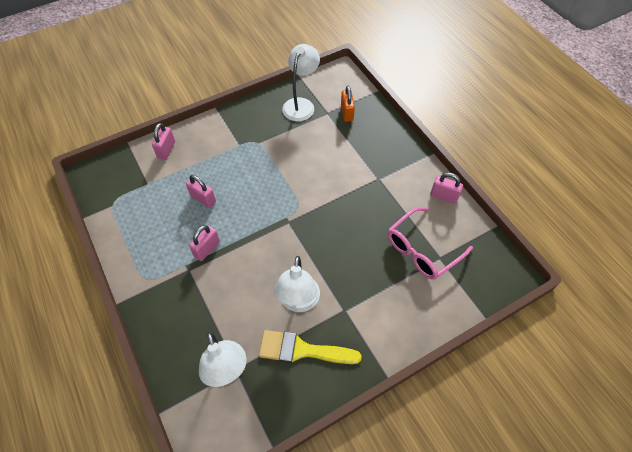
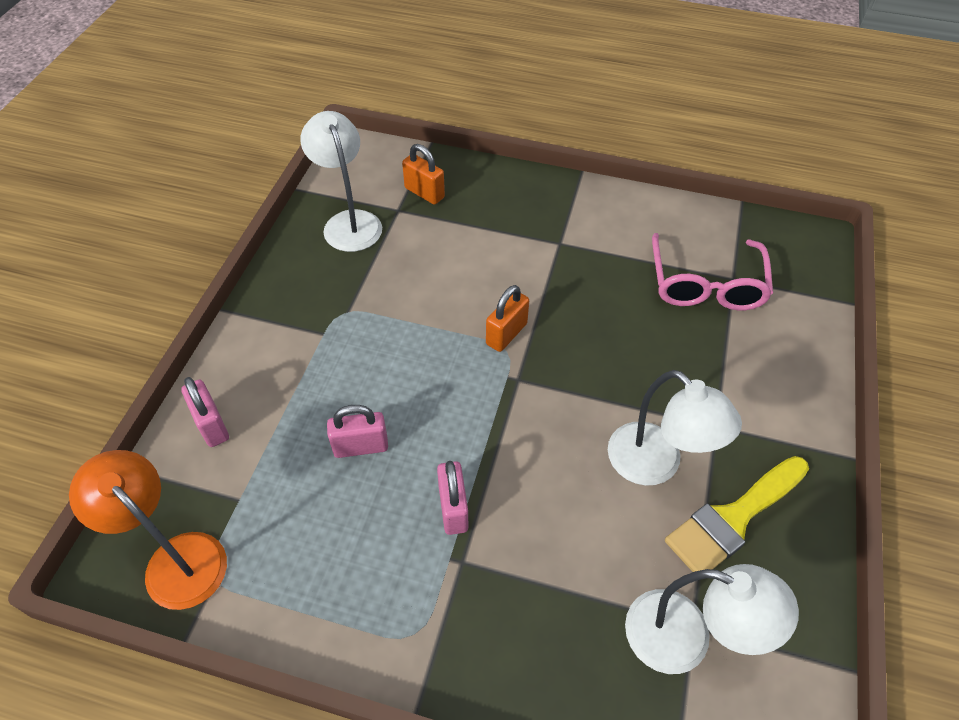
camera: 45 degrees left, 5 degrees down
(109, 187) = (175, 558): none -> orange lamp
(306, 200) = (506, 334): none -> orange padlock
(443, 196) = (653, 209): pink padlock -> none

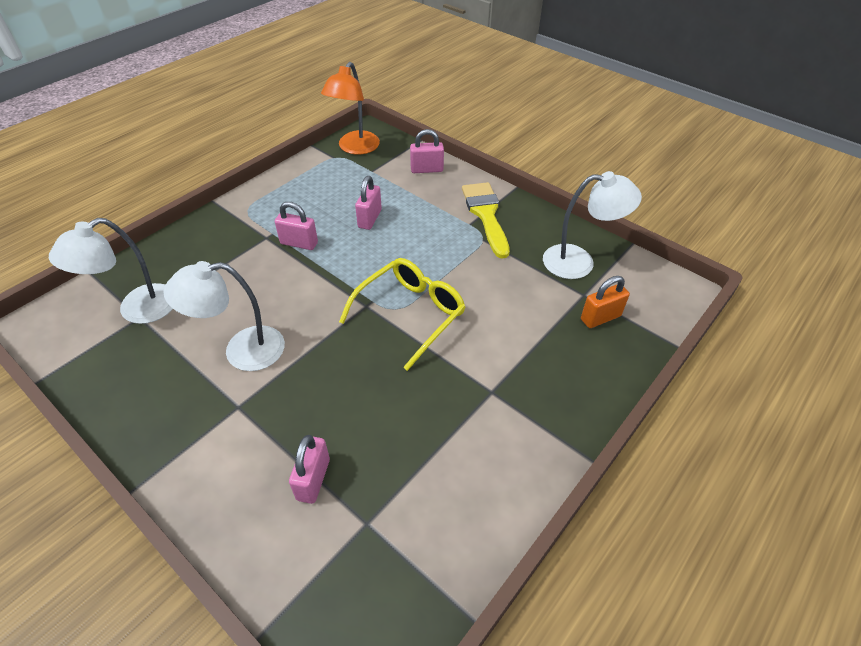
camera: 115 degrees right, 5 degrees down
(175, 558) = (355, 148): orange lamp -> orange lamp turned 135 degrees clockwise
(506, 334) = (410, 314): orange padlock -> yellow glasses
(706, 284) = (374, 490): pink glasses -> none
(731, 327) = (313, 479): none -> pink padlock
(733, 518) = (170, 374): yellow brush -> yellow brush (486, 215)

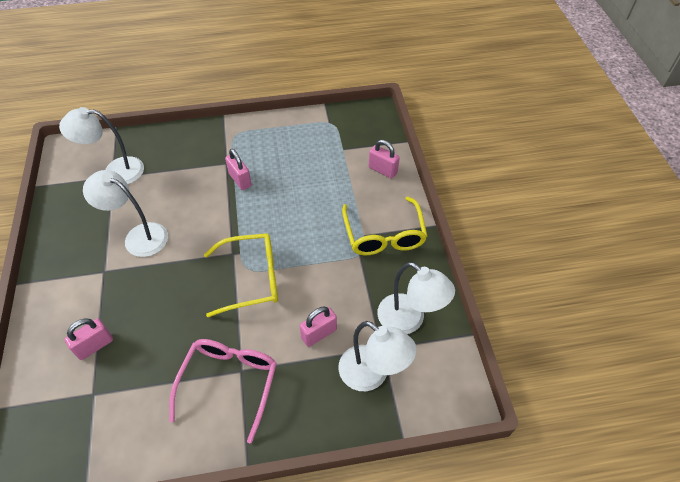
camera: 40 degrees right, 5 degrees up
(355, 148) = (351, 122): orange lamp -> none
(369, 219) = (301, 188): pink padlock -> pink padlock (319, 334)
(486, 215) = (384, 235): yellow brush -> yellow glasses
(494, 409) = (229, 383): none -> pink glasses
(600, 318) = (372, 375): orange padlock -> white lamp

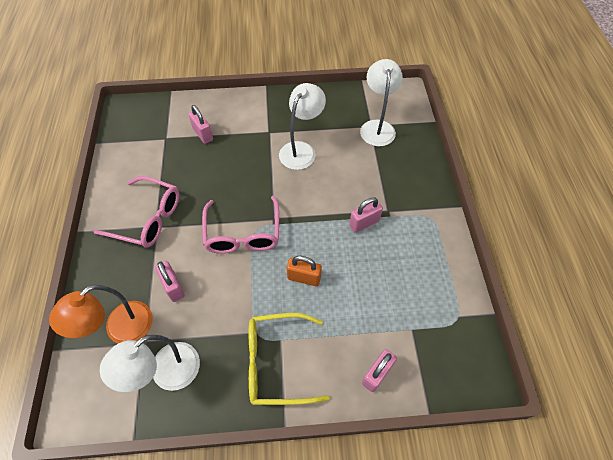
camera: 95 degrees right, 5 degrees up
(251, 279) = (243, 233): yellow glasses -> pink glasses
(301, 222) = (304, 278): none -> orange padlock
(372, 375) = (120, 330): white lamp -> orange lamp

